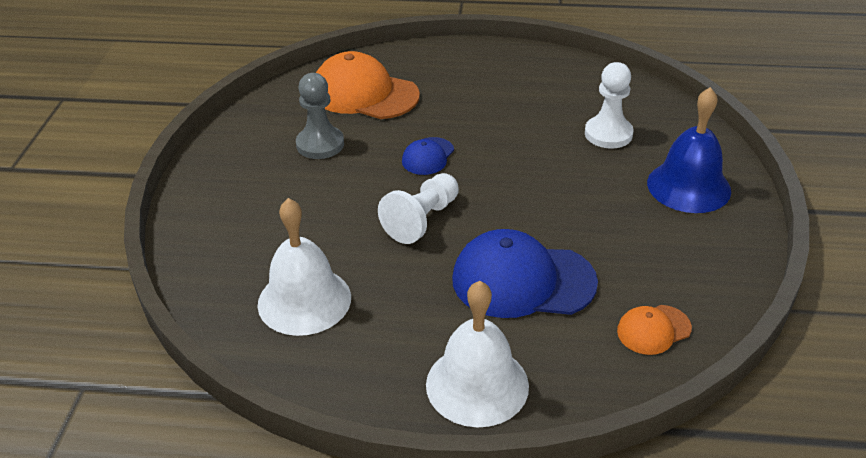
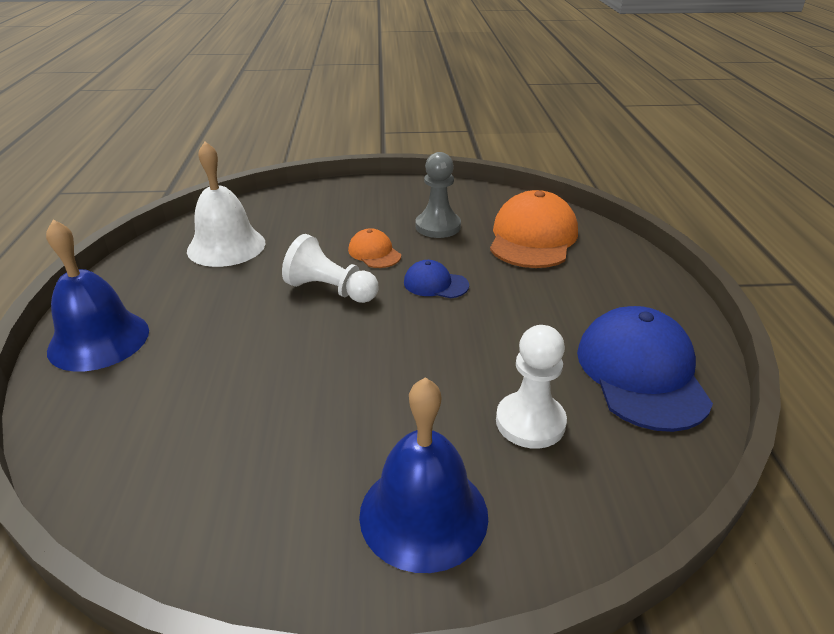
camera: 80 degrees right, 5 degrees down
(477, 384) = (99, 340): white bell -> blue bell
(522, 280) = (233, 359): blue cap -> blue cap (641, 373)
(653, 330) = (132, 466): orange cap -> orange cap (374, 253)

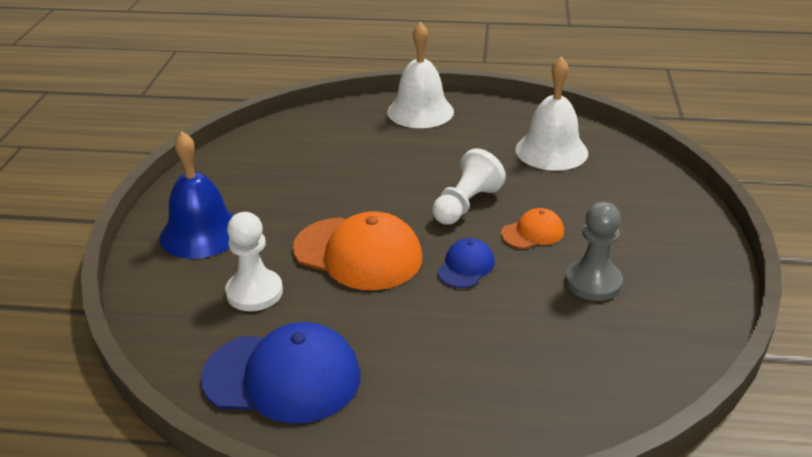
camera: 100 degrees right, 0 degrees up
(99, 340) = (420, 111): blue bell -> white bell
(532, 238) = (562, 359): orange cap -> orange cap (358, 253)

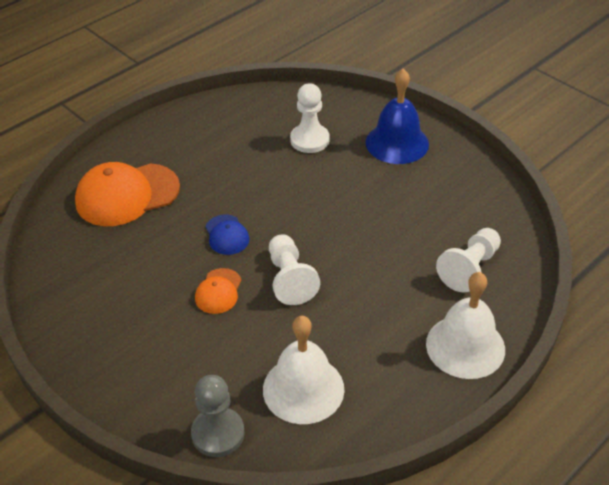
camera: 130 degrees right, 10 degrees up
(283, 377) = (230, 122): blue cap -> none
(340, 135) = (469, 269): none -> white pawn
(358, 253) = (297, 196): orange cap -> orange cap (127, 195)
(593, 282) = (140, 282): grey pawn -> grey pawn (218, 433)

